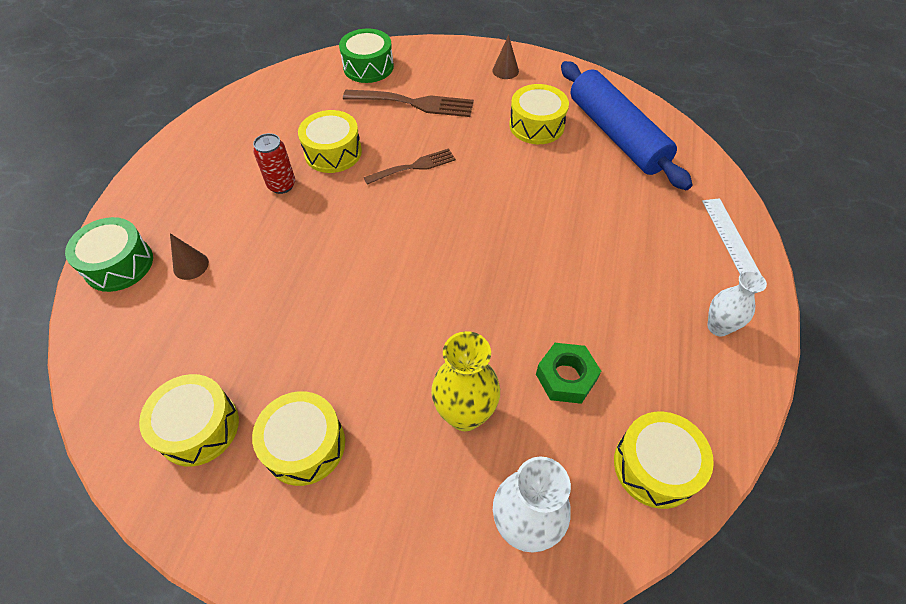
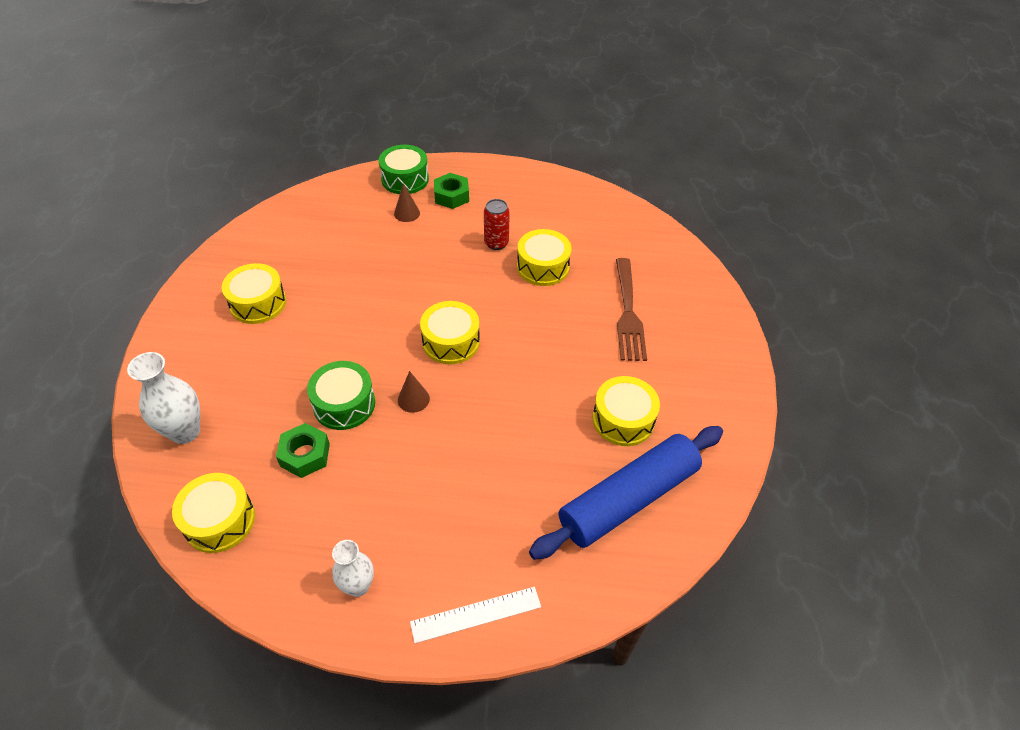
camera: 80 degrees right, 5 degrees down
(179, 218) = (451, 196): none -> green nut
(198, 427) = (275, 249): yellow drum -> yellow drum (451, 342)
(368, 67) = (674, 271): green drum -> green drum (344, 404)
(414, 166) = (536, 325): brown fork -> none
(465, 414) = (275, 389): yellow vase -> none
(505, 71) = (711, 385): brown cone -> brown cone (413, 399)

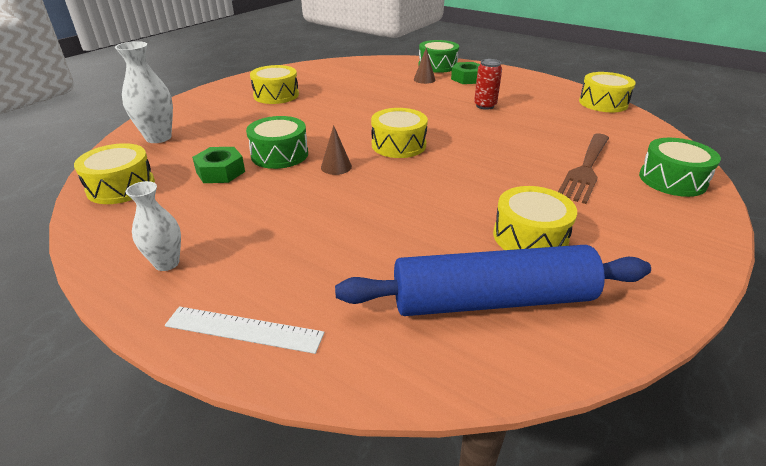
camera: 30 degrees right, 15 degrees down
(543, 267) = (517, 125): yellow drum -> yellow drum (603, 103)
(697, 301) = (672, 180): none -> green drum

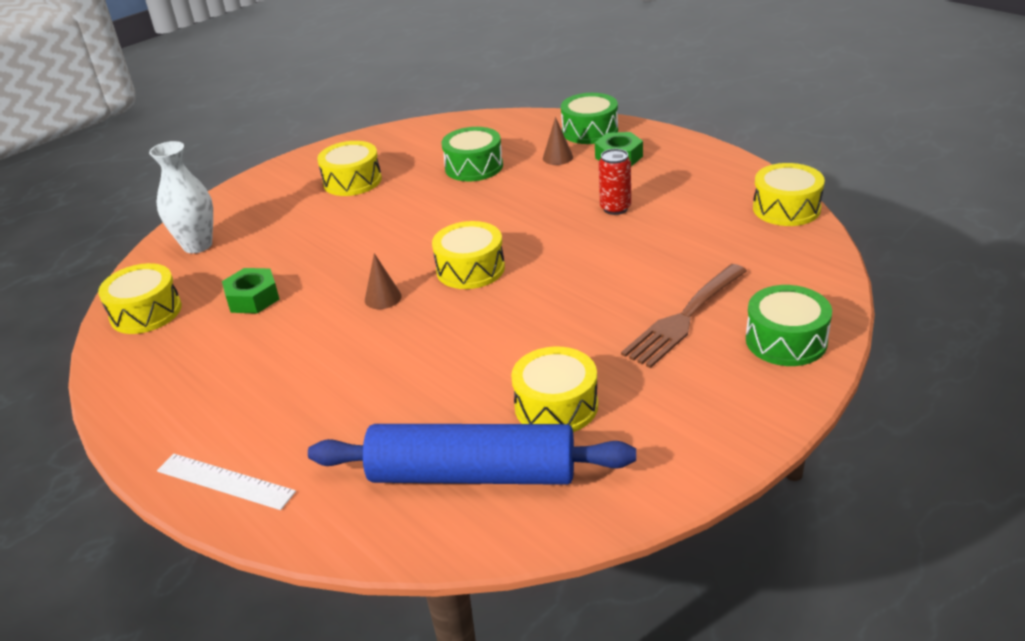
camera: 15 degrees right, 0 degrees up
(167, 263) = (172, 407): white vase -> none
(279, 154) = (325, 277): green drum -> green drum (474, 167)

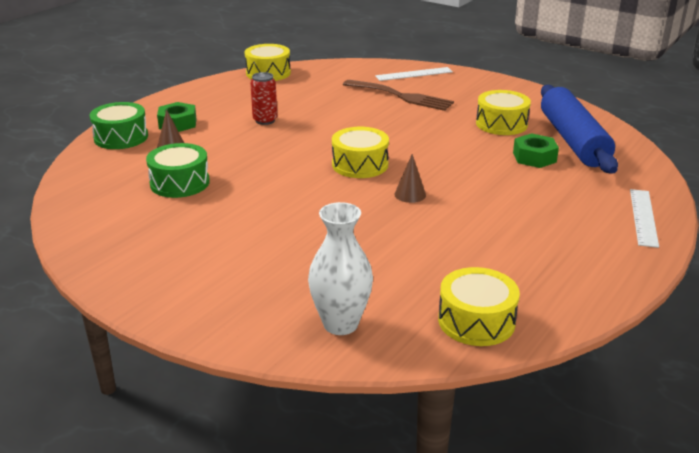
camera: 105 degrees left, 5 degrees down
(253, 298) = (430, 259): green nut -> green nut (534, 157)
(352, 181) = (196, 247): yellow drum -> none
(786, 341) = (414, 74): green drum -> white ruler

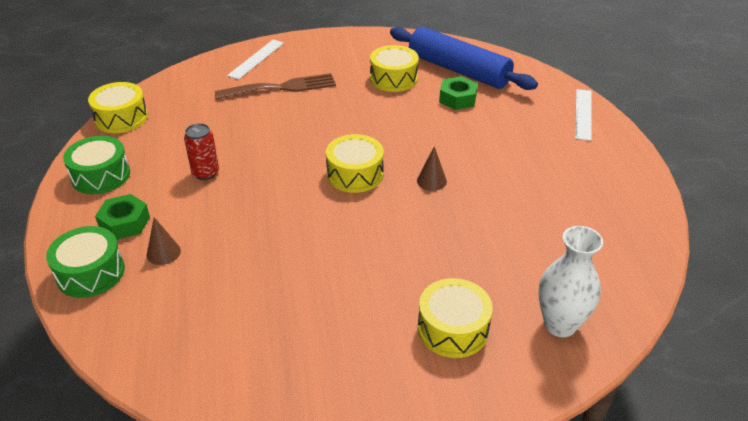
camera: 45 degrees left, 10 degrees up
(180, 183) = (238, 285): green drum -> green drum (101, 176)
(476, 321) = (622, 259): yellow drum -> yellow drum (453, 329)
(643, 217) = (583, 114): white ruler -> white ruler turned 45 degrees clockwise

